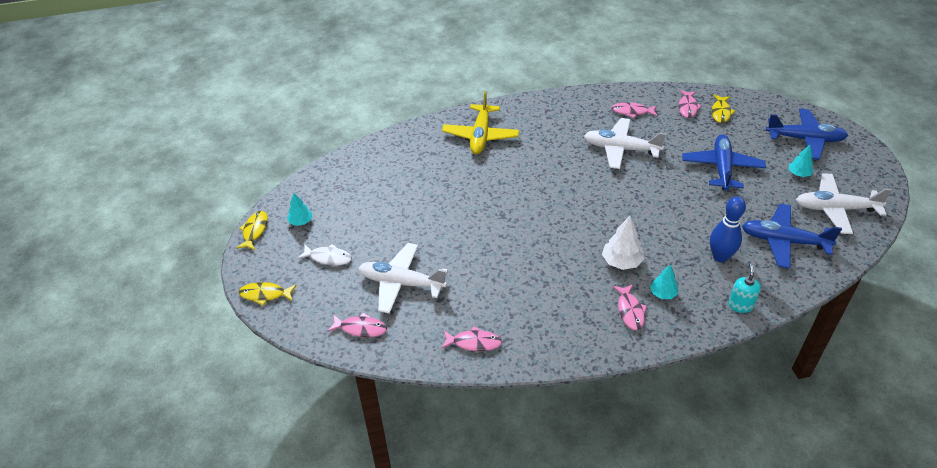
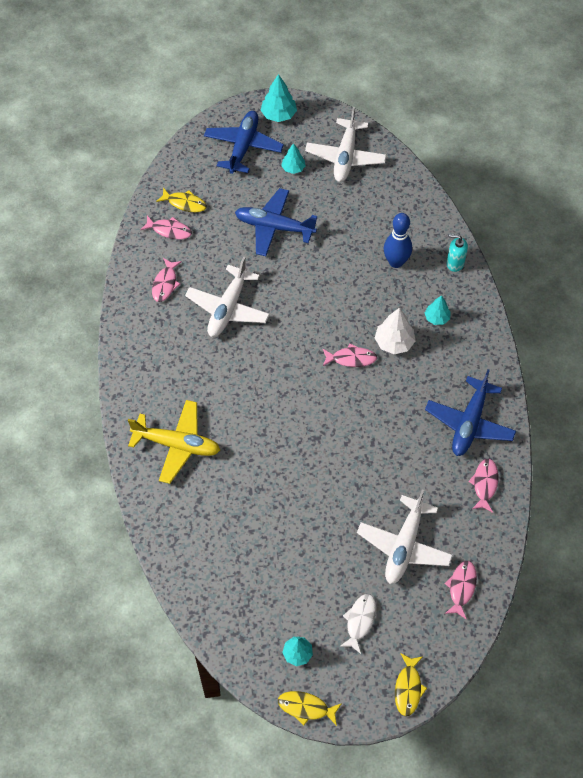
camera: 85 degrees left, 15 degrees up
(630, 311) = (455, 348): pink fish -> pink fish (351, 358)
(783, 241) = (382, 208): blue plane -> blue plane (469, 423)
(859, 158) = (278, 115): none -> turquoise tree

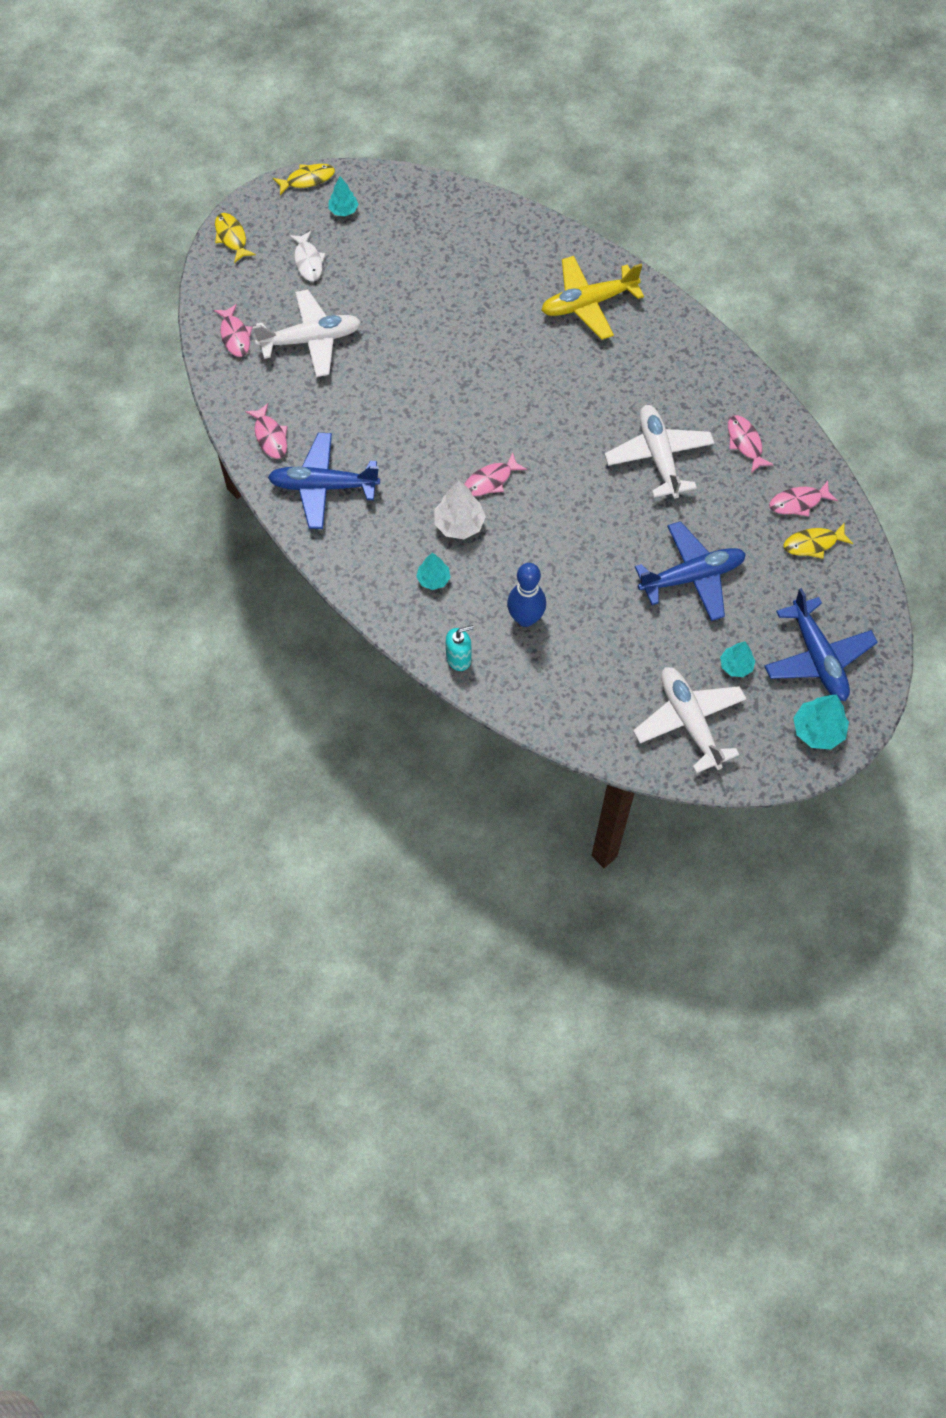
camera: 145 degrees right, 5 degrees up
(404, 546) = (311, 340): white plane -> white plane turned 90 degrees clockwise
(469, 423) = (323, 486): blue plane -> blue plane turned 75 degrees counterclockwise

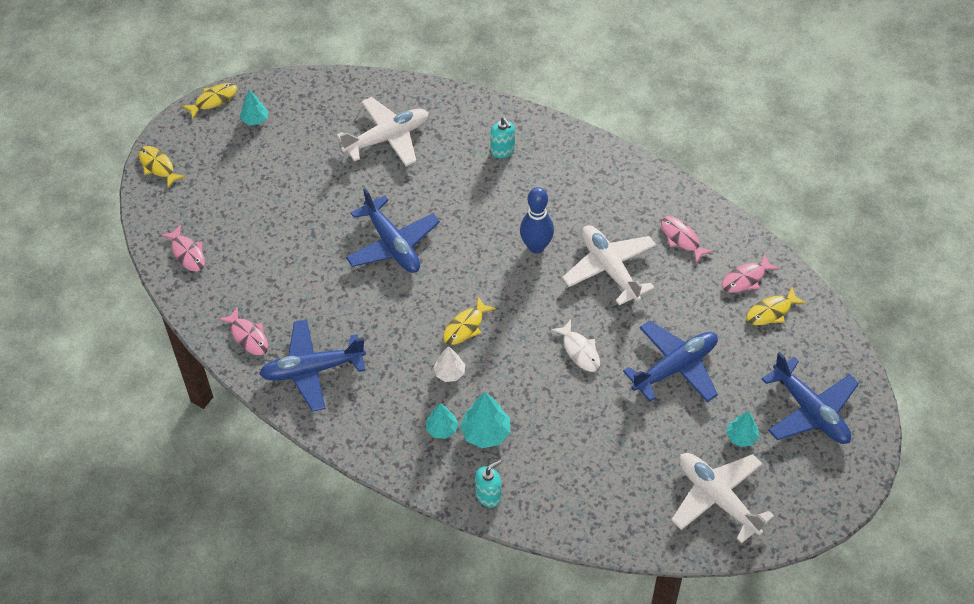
camera: 15 degrees left, 10 degrees down
(308, 261) = (236, 171): white fish -> white fish (579, 351)
(311, 340) = (260, 240): white plane -> white plane (387, 138)
(443, 376) = (392, 244): none -> blue plane
(459, 524) = (449, 373): white tree -> white tree, size x0.65
(490, 480) = (465, 326): pink fish -> yellow fish
(525, 618) = (538, 443): blue bowling pin -> blue bowling pin (536, 246)
(588, 303) = (502, 151): yellow plane -> turquoise soap dispenser
(817, 730) = (833, 476): turquoise tree -> turquoise tree (486, 432)

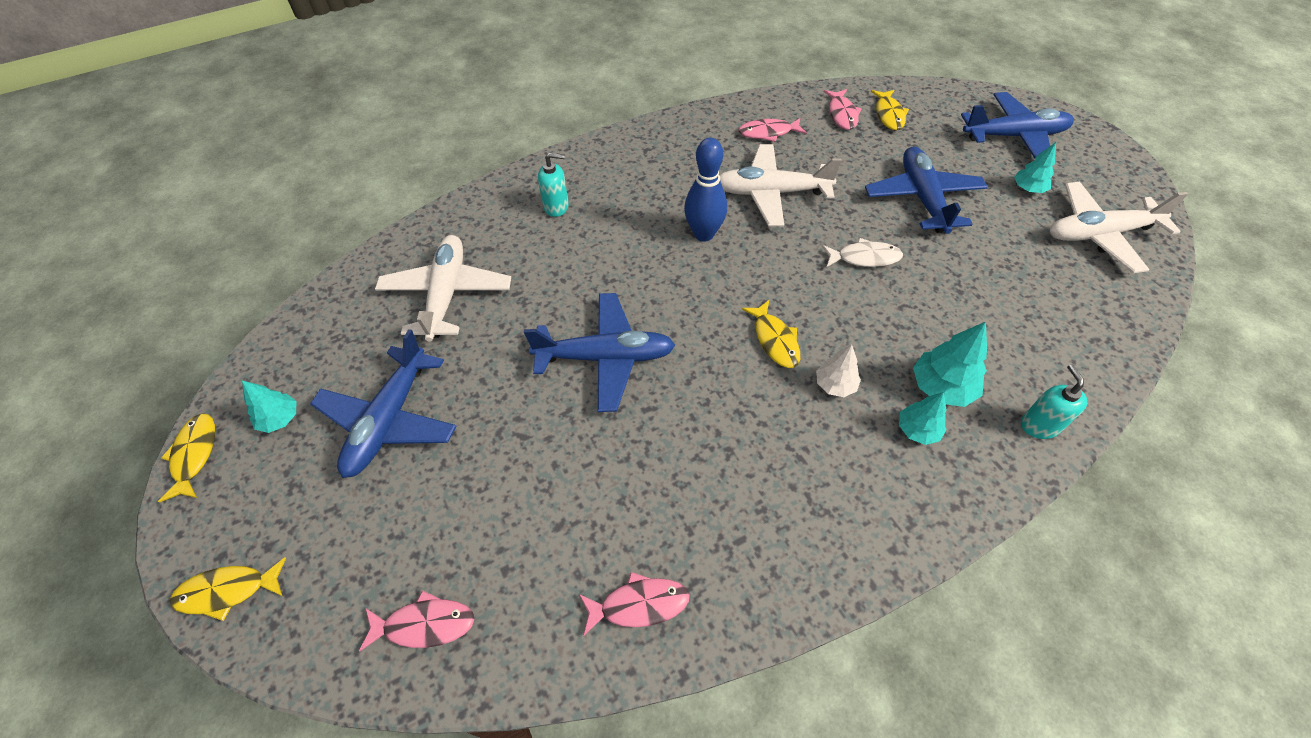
camera: 60 degrees left, 0 degrees up
(312, 370) = (748, 541): blue plane -> blue plane (389, 420)

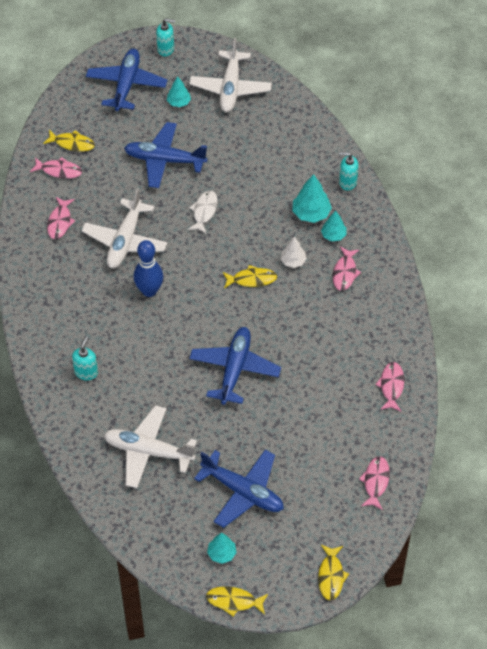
camera: 75 degrees left, 0 degrees up
(850, 466) = (345, 273): none -> pink fish
(1103, 156) = (166, 49): none -> turquoise soap dispenser

